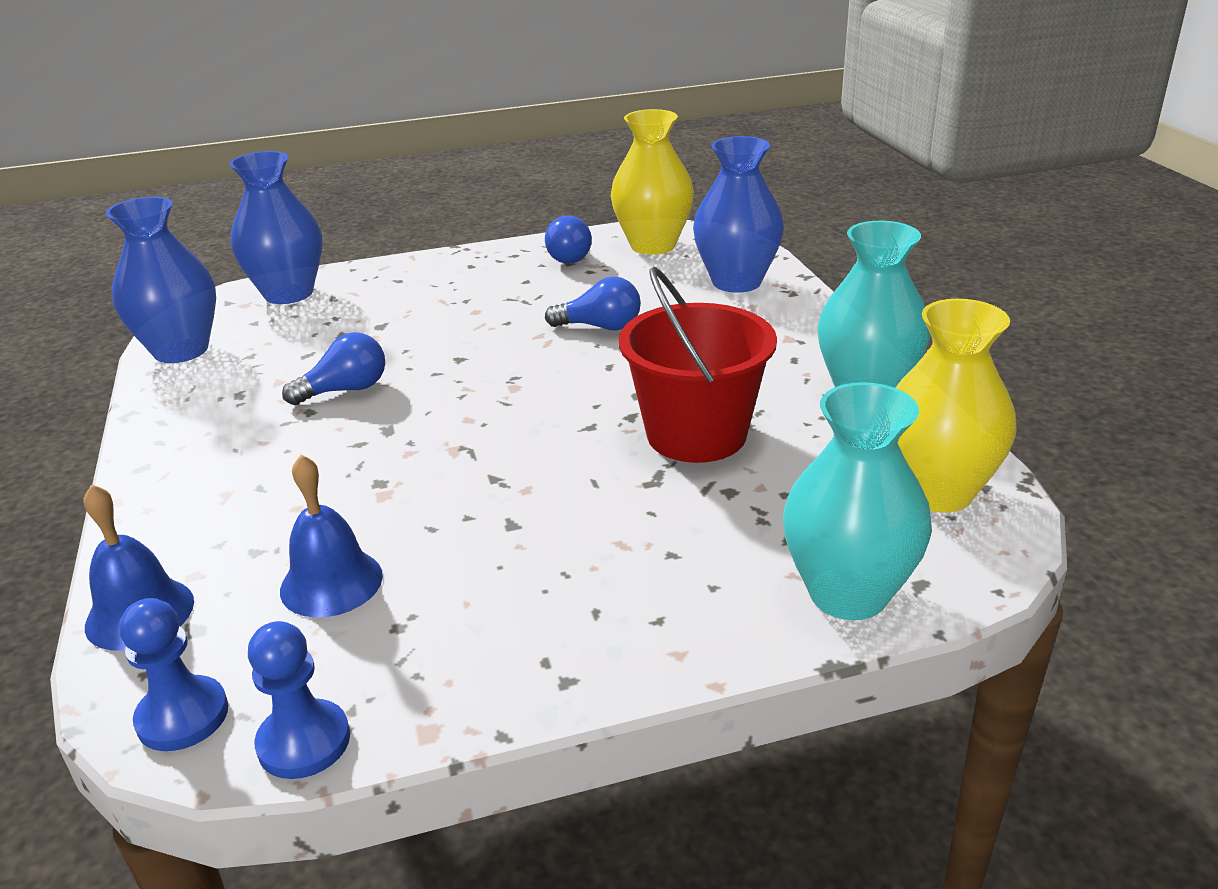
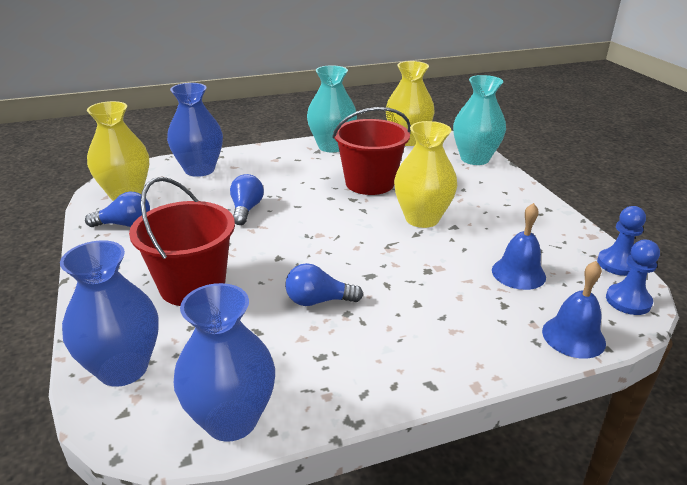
camera: 95 degrees left, 0 degrees up
(345, 390) = (318, 301): blue light bulb -> blue light bulb turned 60 degrees counterclockwise
(414, 310) = (192, 286): none -> red bucket
(547, 488) = (422, 218): none -> yellow vase

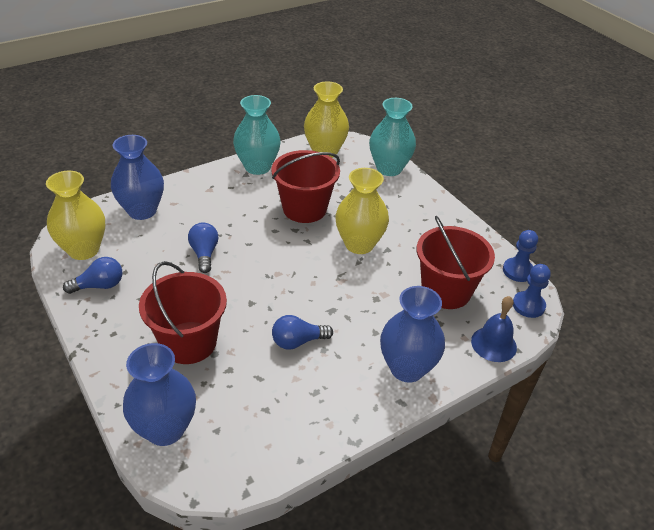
camera: 15 degrees left, 10 degrees up
(231, 420) = (266, 456): blue vase -> blue vase (407, 368)
(518, 273) = (446, 291): blue bell -> red bucket

